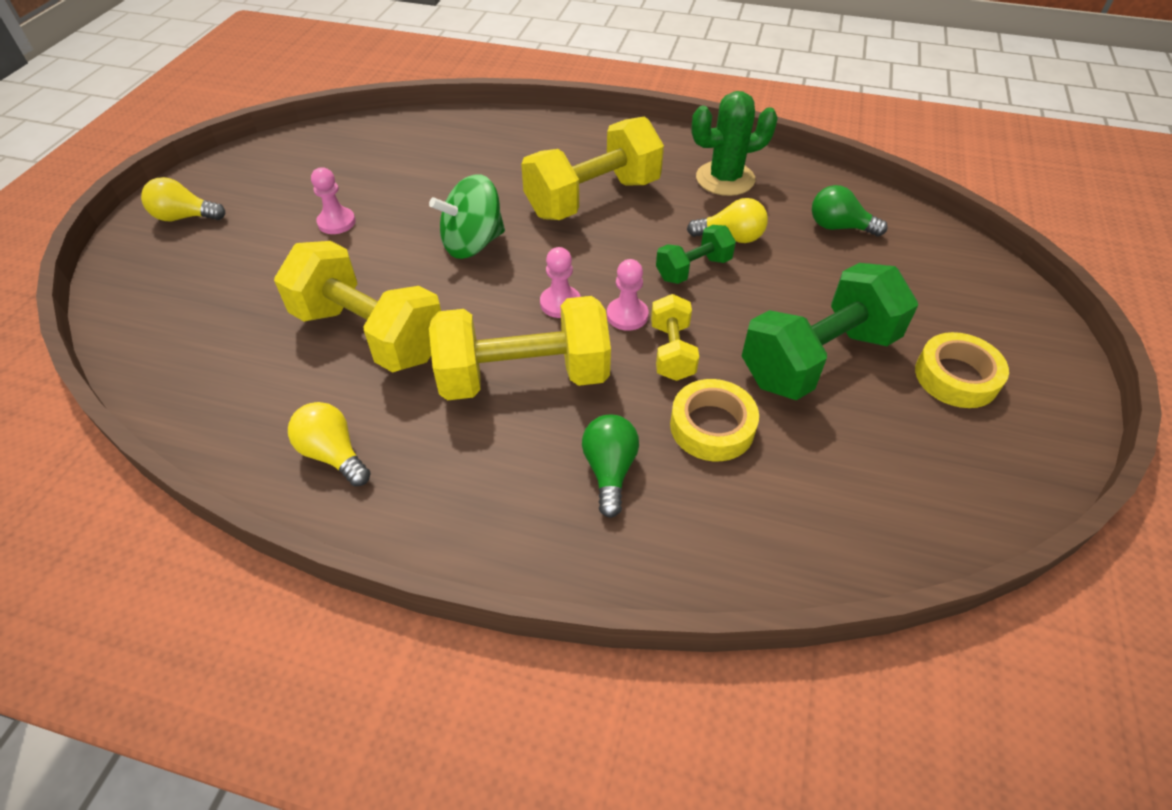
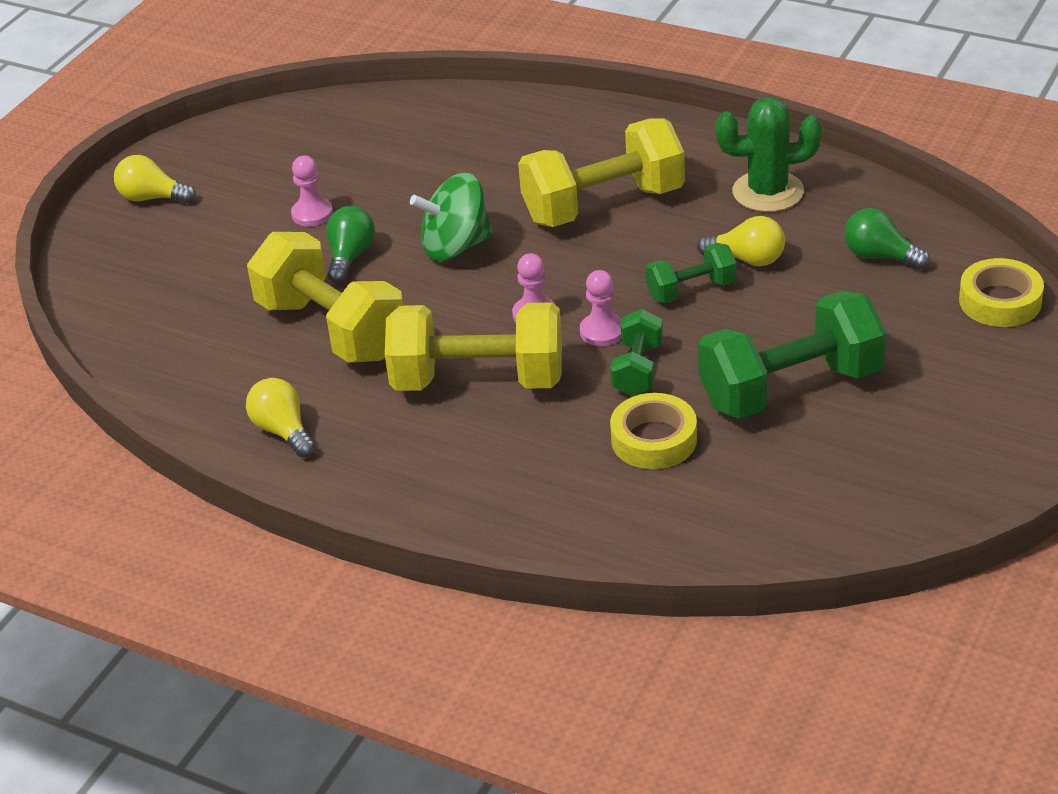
camera: 15 degrees right, 10 degrees down
(609, 470) = (540, 467): green light bulb -> green light bulb (350, 257)
(672, 352) = (637, 370): yellow dumbbell -> green dumbbell
(956, 377) = (932, 417): yellow tape -> yellow tape (1000, 301)

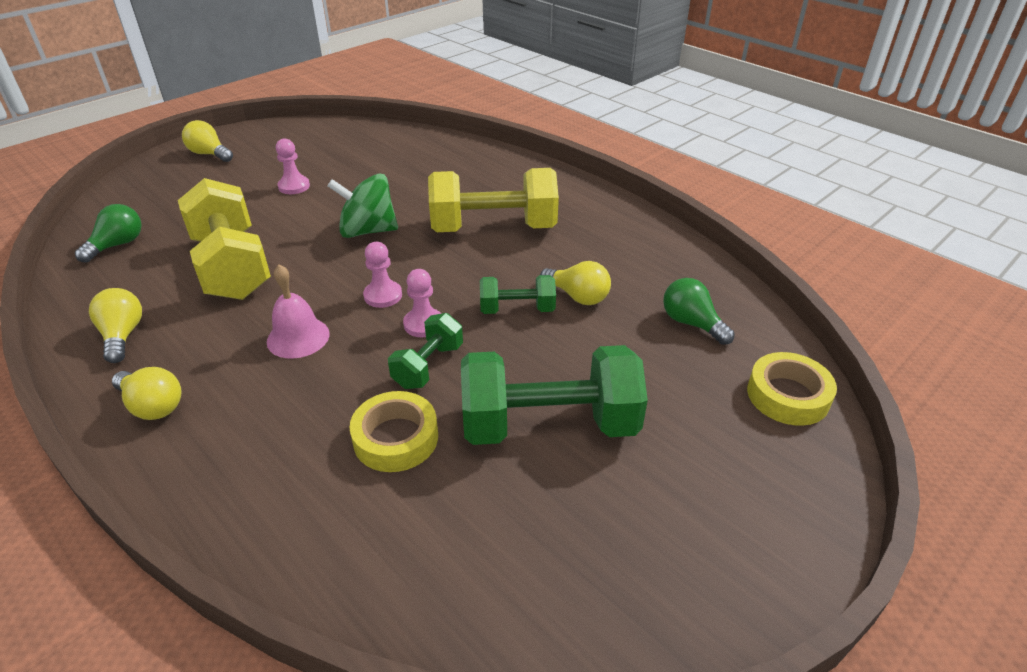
camera: 15 degrees right, 0 degrees up
(350, 257) = (292, 220): green light bulb -> green light bulb (117, 245)
(388, 481) = (153, 406): none -> yellow light bulb
(478, 380) = (298, 337): yellow dumbbell -> pink bell
(768, 192) = (623, 249): green cactus -> none

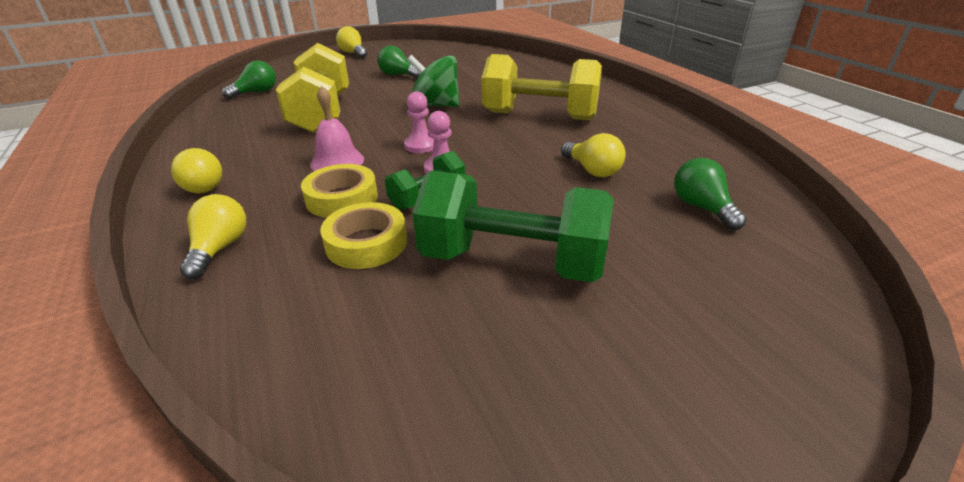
camera: 20 degrees right, 5 degrees down
(123, 335) = (218, 141): yellow light bulb -> yellow light bulb (219, 249)
(294, 186) = (398, 75): pink pawn -> green light bulb
(517, 309) = (530, 171): green dumbbell -> none
(788, 395) = (796, 289): yellow tape -> yellow tape (342, 198)

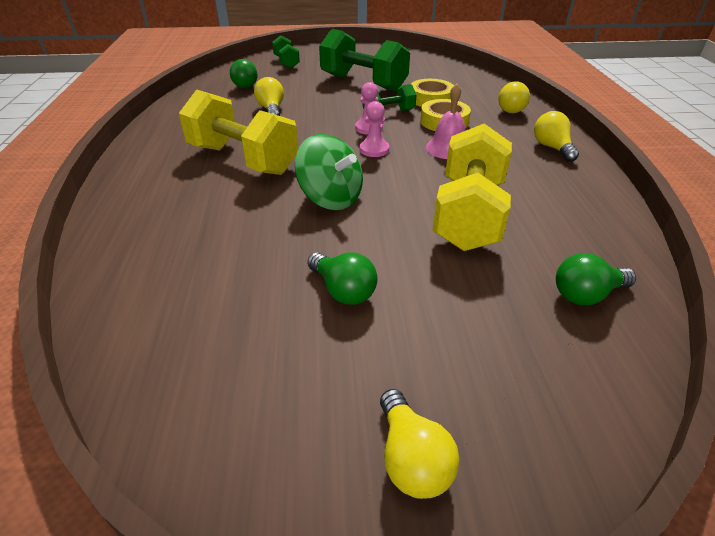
camera: 160 degrees left, 5 degrees up
(747, 299) = (286, 62): none -> green dumbbell

